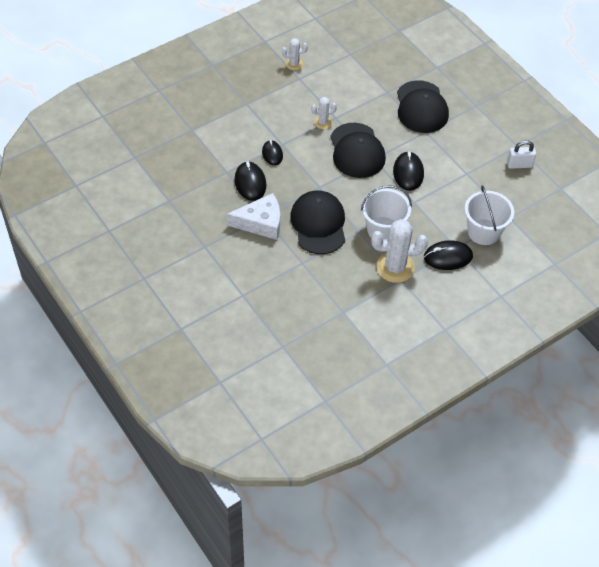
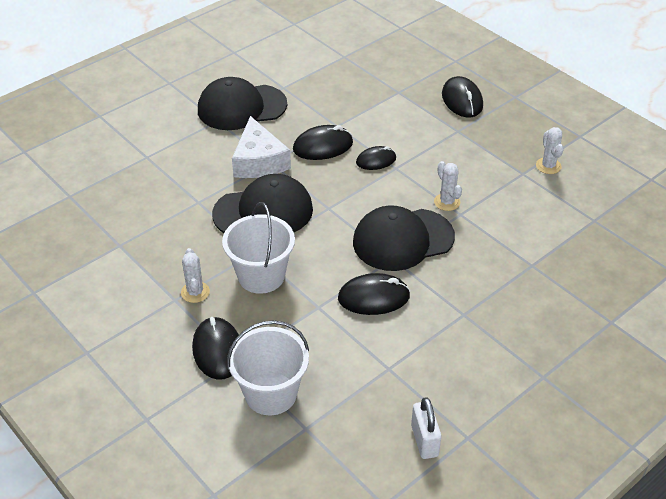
camera: 85 degrees right, 10 degrees down
(210, 95) = (462, 100): none -> black mouse
(395, 267) = (195, 292): white cactus -> white cactus, size x0.52
(421, 107) = (513, 306): black cap -> black cap (241, 107)

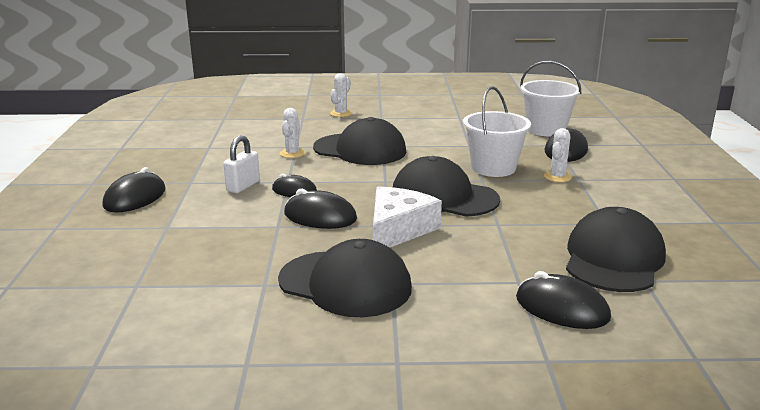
camera: 140 degrees left, 20 degrees down
(97, 206) = (613, 258): none -> black cap
(373, 297) = (425, 137): black mouse -> black mouse (562, 308)
(424, 441) = (475, 98): white padlock -> white padlock (243, 186)
(548, 166) = (183, 144): white cactus -> white cactus (341, 113)

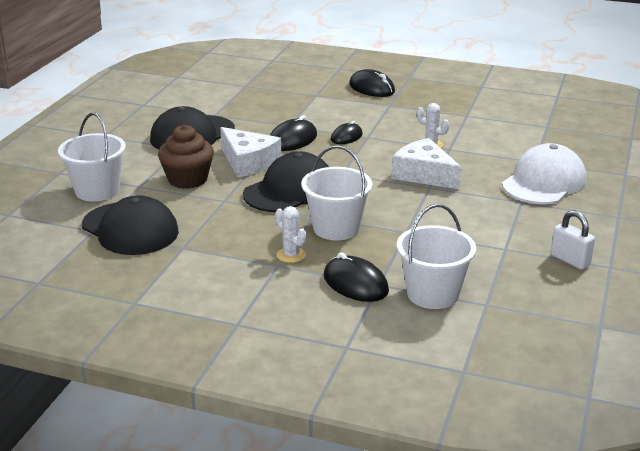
camera: 110 degrees right, 5 degrees up
(243, 186) = (368, 121): white padlock -> white padlock (570, 260)
(341, 113) = (544, 182): white cactus -> white cap
(360, 150) = (424, 174): black cap -> white cheese
(472, 255) = (188, 179): none -> brown cupcake
(562, 308) = (97, 191): black mouse -> white bucket

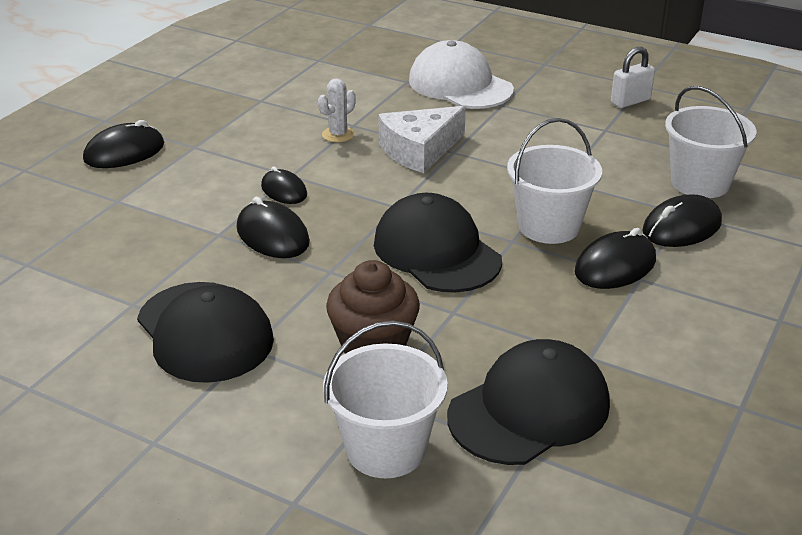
camera: 80 degrees left, 5 degrees up
(248, 162) = (333, 281): white cheese -> none
(291, 255) = (615, 266): white cactus -> black mouse

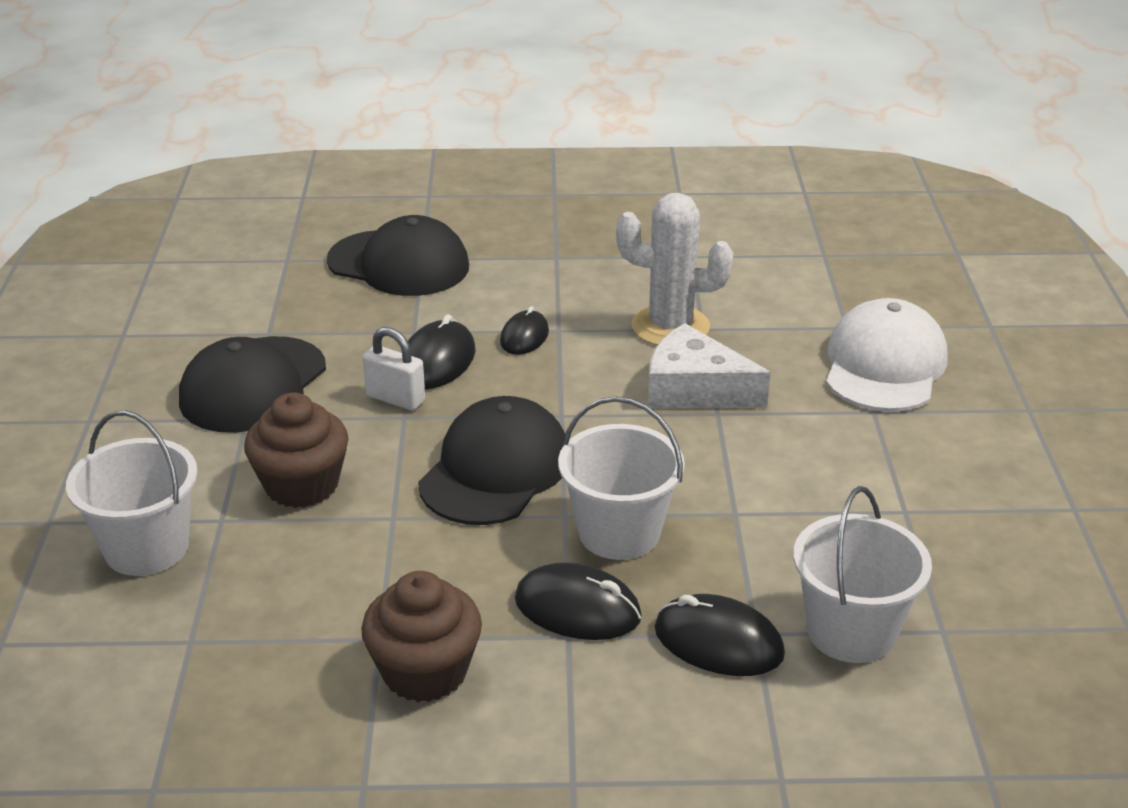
camera: 60 degrees right, 0 degrees up
(124, 152) = (507, 227): black mouse -> none
(338, 135) = (670, 327): white cactus -> white cactus, size x1.91
(529, 409) = (259, 621): black cap -> black cap (399, 264)
(630, 101) = (1012, 511): white padlock -> white padlock (395, 399)
(639, 347) = (425, 672): none -> brown cupcake

